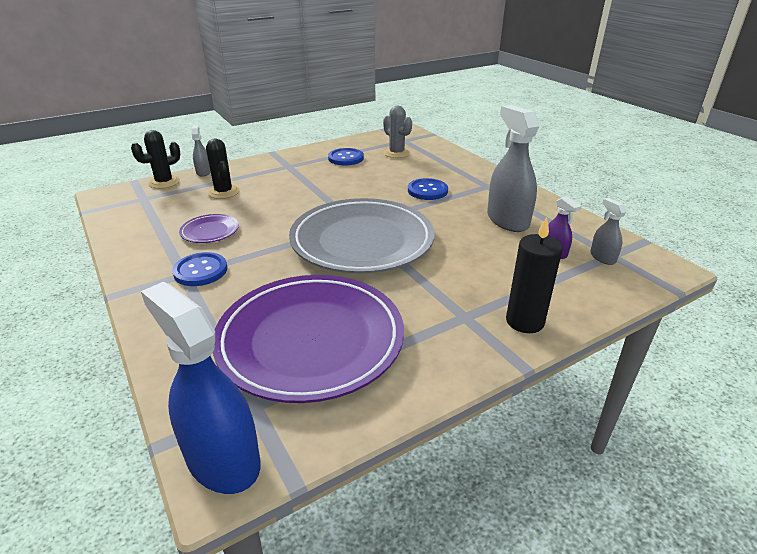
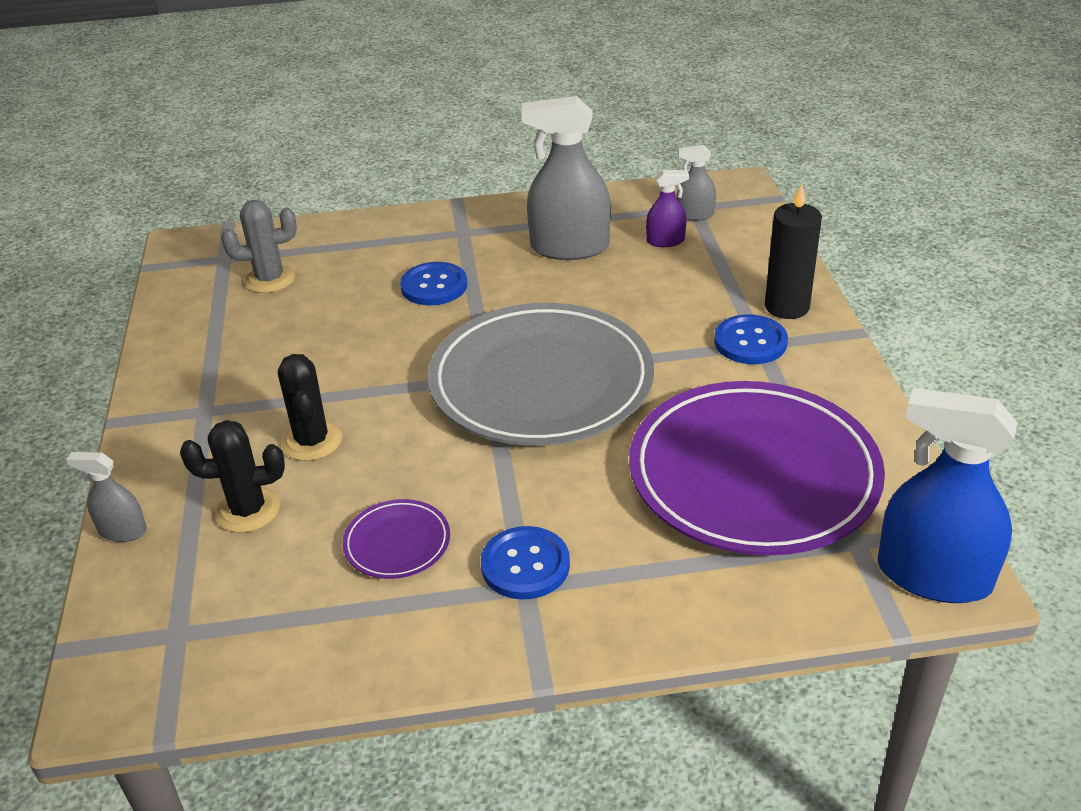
camera: 65 degrees left, 5 degrees up
(164, 182) = (121, 596): black cactus -> black cactus (312, 441)
(222, 459) = (933, 576): blue spray bottle -> blue spray bottle turned 45 degrees clockwise
(346, 158) = (236, 337): blue button -> blue button (750, 342)

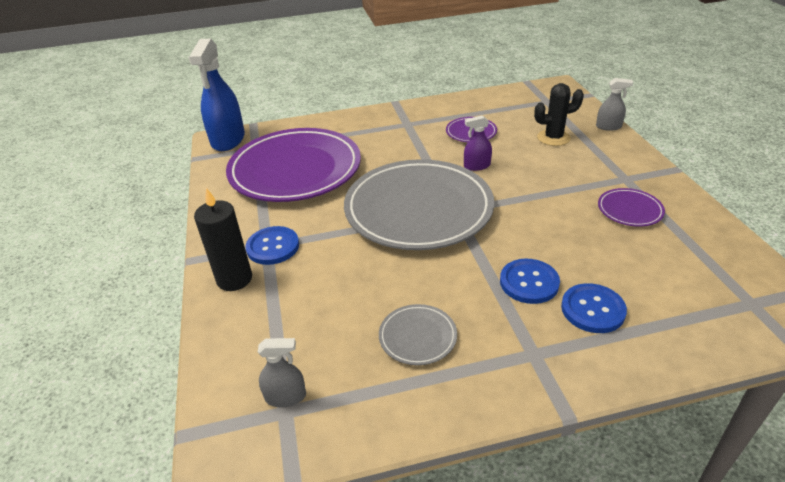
camera: 175 degrees right, 0 degrees up
(247, 360) = (629, 210): none -> purple plate
(270, 279) = (681, 281): grey cactus -> none
(312, 441) = (544, 168): black cactus -> none
(525, 565) = (408, 130): blue button -> blue button (592, 309)
(569, 247) = (417, 337): grey spray bottle -> grey plate
(665, 241) = (323, 352): purple spray bottle -> purple spray bottle (477, 166)
(933, 576) = (228, 140): blue spray bottle -> blue spray bottle turned 75 degrees clockwise

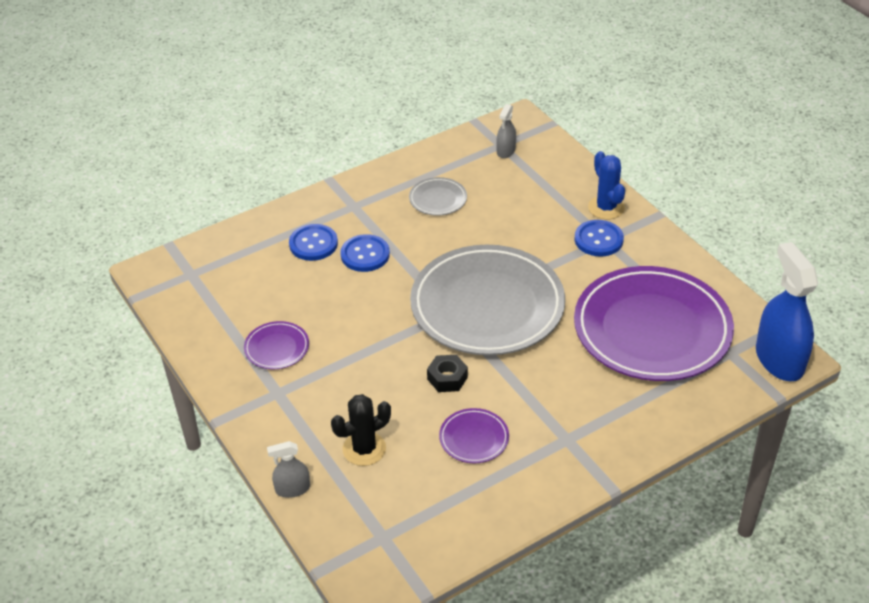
camera: 160 degrees right, 5 degrees up
(234, 279) = (606, 208): black candle -> blue cactus
(285, 396) = (506, 151): grey spray bottle -> grey spray bottle turned 45 degrees counterclockwise
(477, 166) = (447, 378): purple spray bottle -> black nut

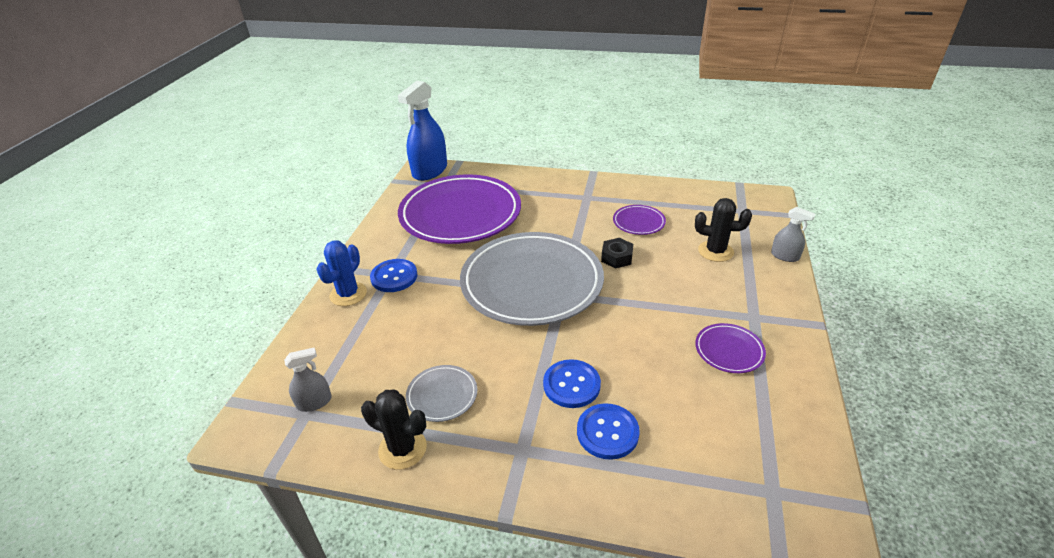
camera: 135 degrees left, 5 degrees down
(420, 166) = (402, 449): none -> black cactus

